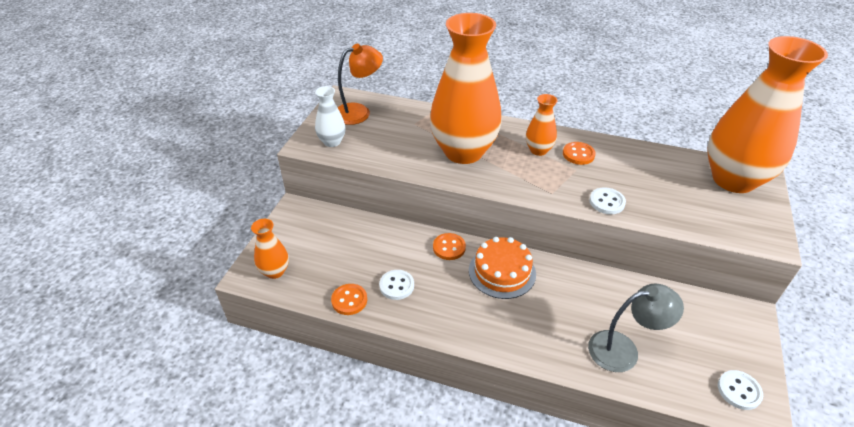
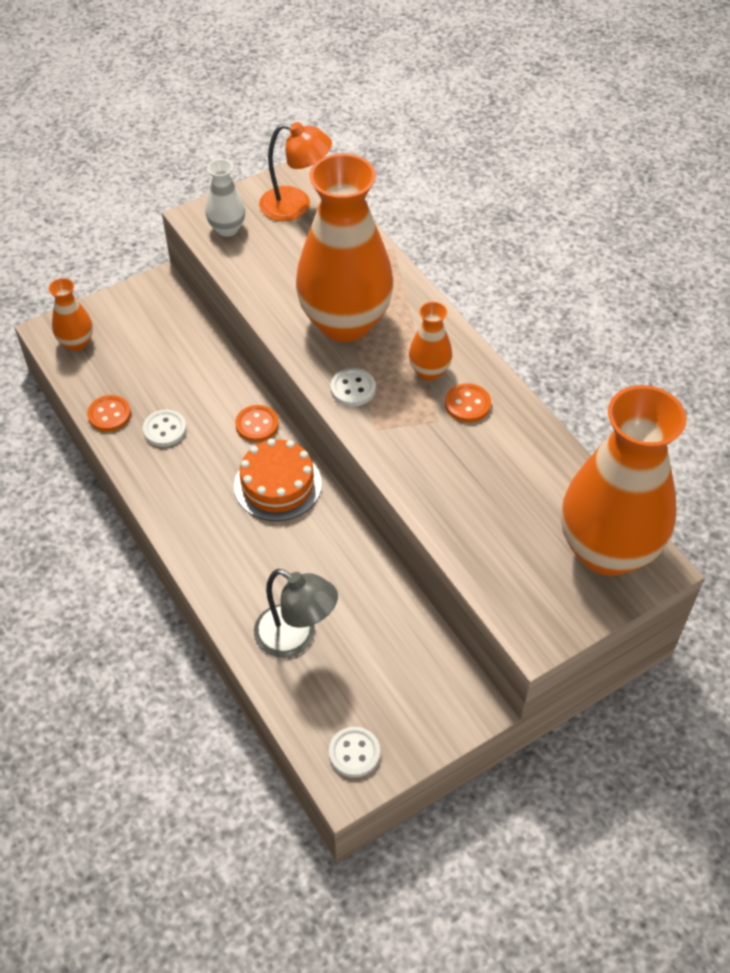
camera: 40 degrees right, 10 degrees up
(607, 202) = (419, 476): white button -> white button (353, 389)

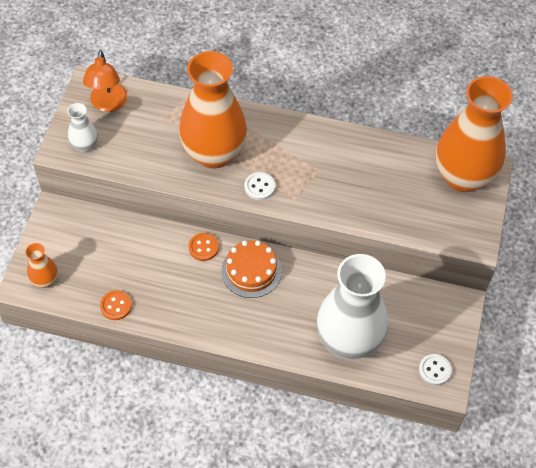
camera: 45 degrees left, 5 degrees up
(165, 429) = (157, 289): white button -> none
(296, 206) = (108, 104): orange lamp -> orange lamp turned 120 degrees clockwise
(296, 637) = (348, 340): grey lamp -> white vase
(429, 371) = (286, 148): orange vase -> none
(467, 404) = (324, 152): orange button -> none

